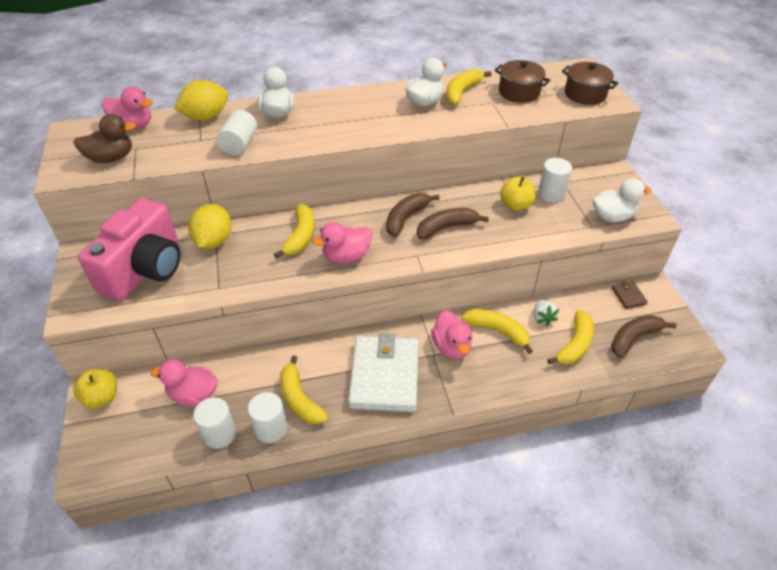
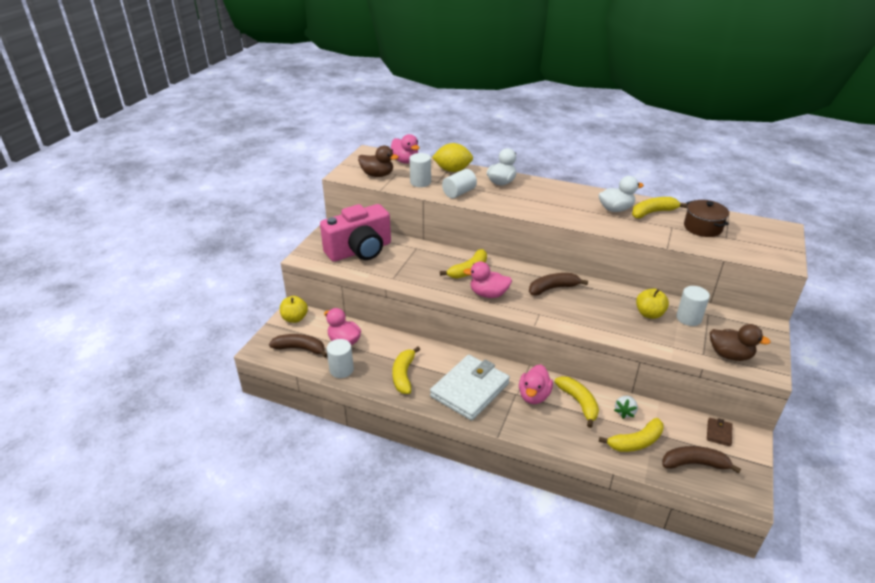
camera: 35 degrees right, 10 degrees down
(214, 241) = (412, 251): yellow lemon -> none
(271, 429) = (373, 382): white cylinder -> white cylinder (420, 182)
(446, 227) = (578, 306): brown banana -> brown banana (300, 348)
(585, 94) = (763, 248): brown pot -> none
(612, 216) = (730, 355): white duck -> brown duck

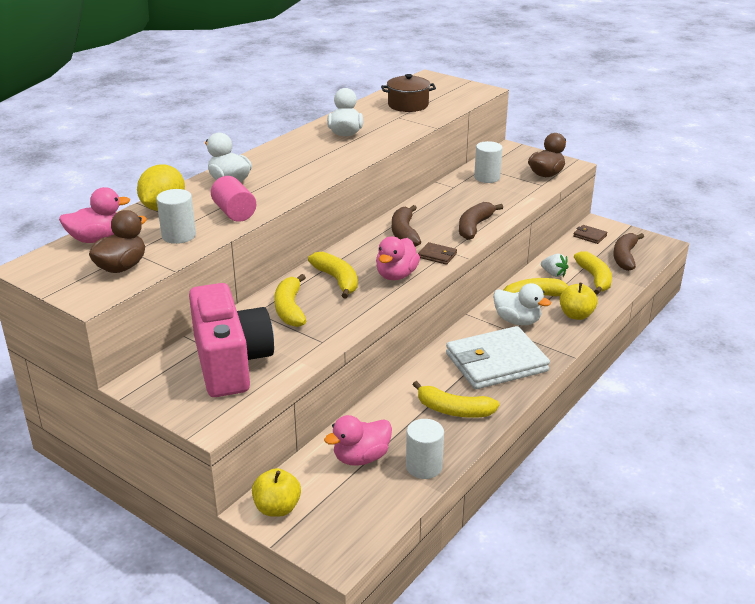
camera: 75 degrees left, 5 degrees down
(300, 348) = (359, 507): brown banana -> brown banana (474, 227)
(459, 193) = (234, 213): white cylinder -> pink cylinder
(470, 390) = (496, 362): white wallet -> white wallet turned 75 degrees counterclockwise
(528, 309) = (437, 255): none -> brown wallet
(534, 396) = (517, 321): pink duck -> white duck
(649, 314) = (473, 193): yellow apple -> yellow apple (576, 315)
(653, 212) = (364, 118): yellow banana -> yellow banana (290, 309)

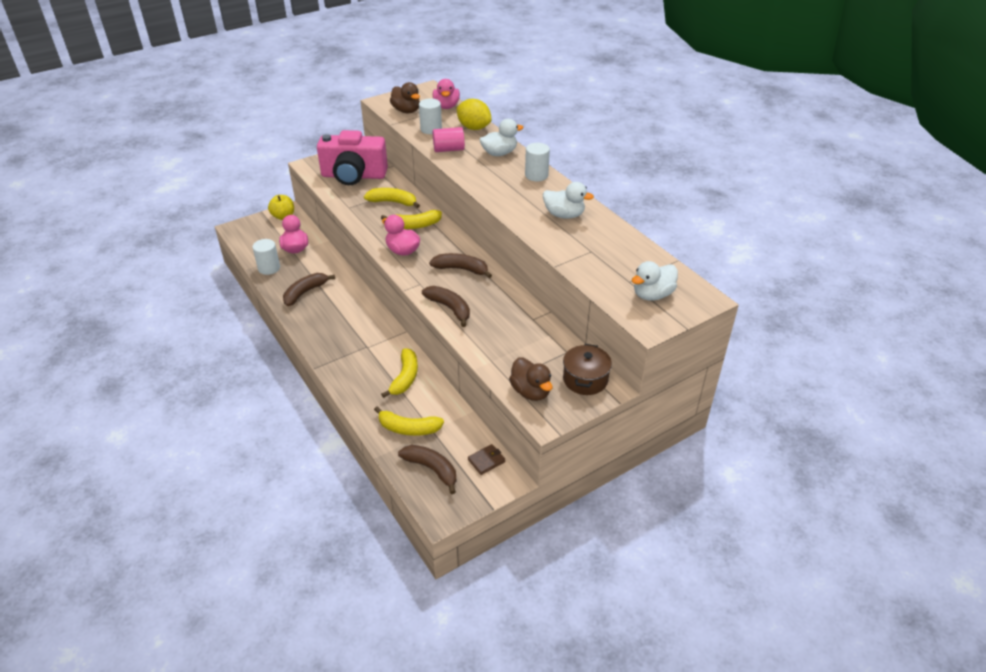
camera: 110 degrees right, 10 degrees up
(408, 105) = (620, 264): brown pot -> brown pot (585, 379)
(437, 255) = (417, 276): brown wallet -> none
(453, 410) = (305, 292): yellow banana -> brown banana
(487, 177) = (542, 346): white cylinder -> white cylinder (536, 175)
(496, 362) = (337, 326): white wallet -> none
(517, 321) = (378, 354): white duck -> white duck (652, 295)
(553, 274) = (431, 403): white strawberry -> none
(576, 315) = (363, 391): yellow apple -> none

